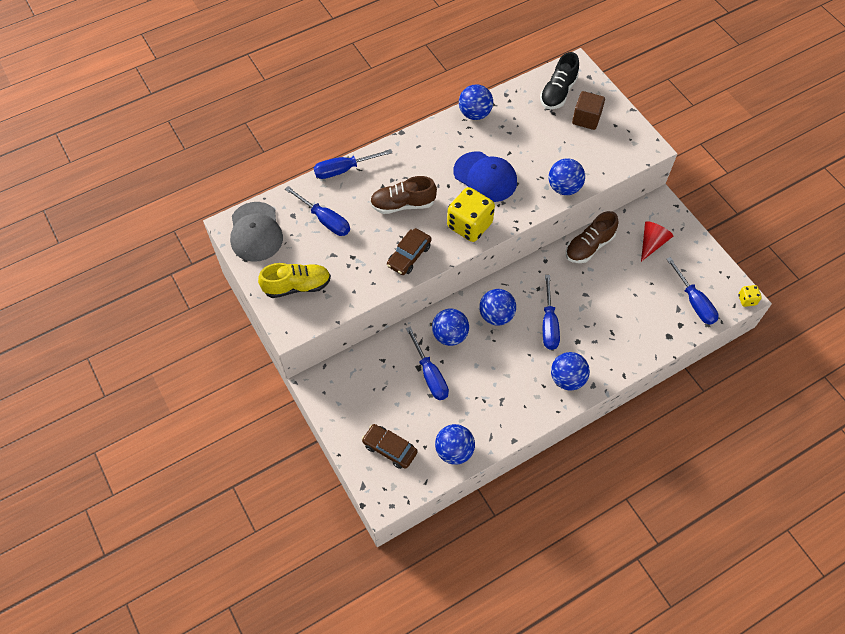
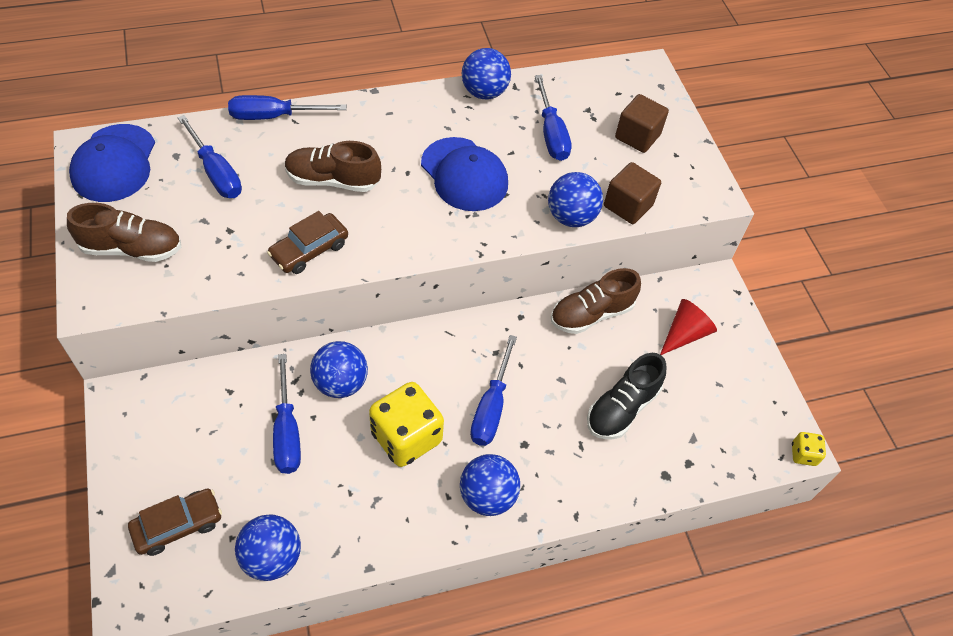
camera: 10 degrees right, 5 degrees down
(255, 232) = (114, 163): grey cap -> blue cap
(297, 286) = (132, 248): yellow shoe -> brown shoe
(389, 449) = (178, 525): brown car -> brown car turned 105 degrees clockwise
(469, 225) = (414, 232): yellow dice -> yellow dice (406, 437)
(496, 315) = (419, 374): blue ball -> none
(558, 92) = (610, 94): black shoe -> black shoe (622, 408)
(597, 170) = (628, 206): none -> brown cube
(694, 302) = (721, 435): blue screwdriver -> blue screwdriver (551, 133)

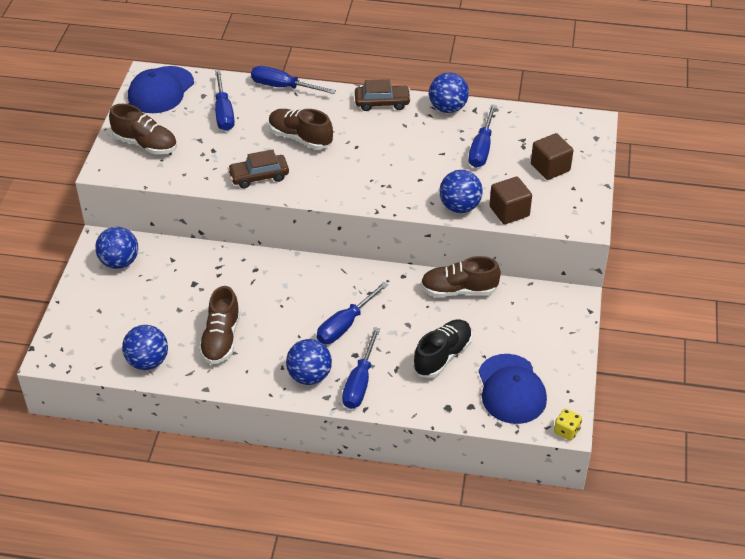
camera: 30 degrees right, 10 degrees down
(178, 525) = (100, 324): brown car -> brown car (382, 102)
(287, 431) = (196, 295): blue screwdriver -> blue screwdriver (360, 382)
(340, 383) = (248, 277): blue ball -> blue ball (119, 262)
(351, 485) = (221, 339): none -> brown shoe
(406, 437) = (274, 323): yellow dice -> none
(464, 174) = (397, 158): blue cap -> blue cap (511, 389)
(622, 408) = (442, 356): black shoe -> black shoe turned 150 degrees clockwise
(684, 334) = (525, 325): red cone -> none

